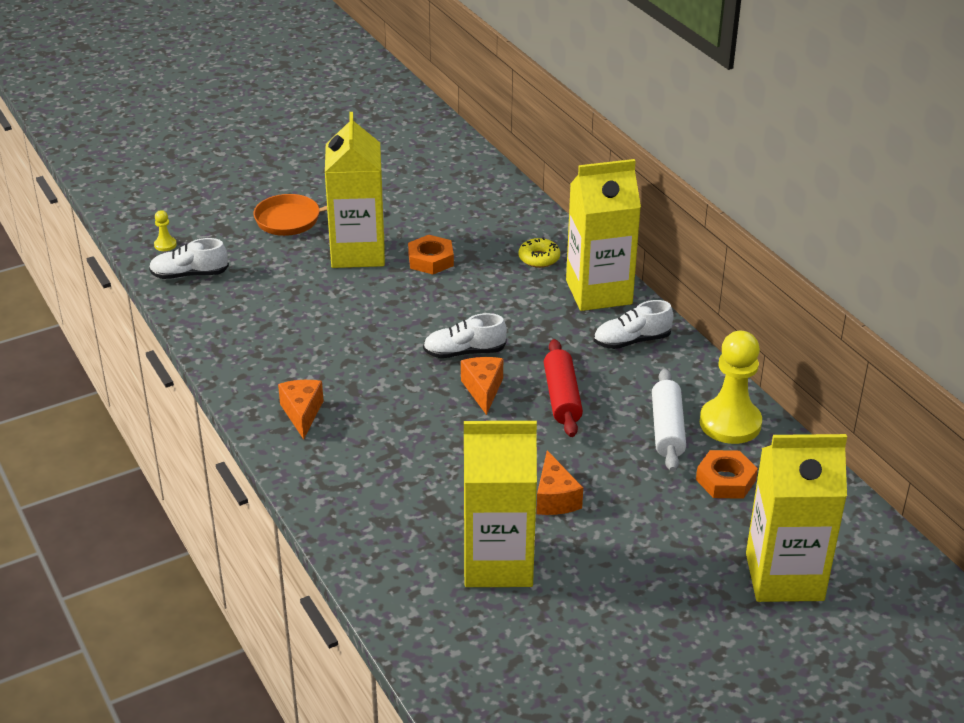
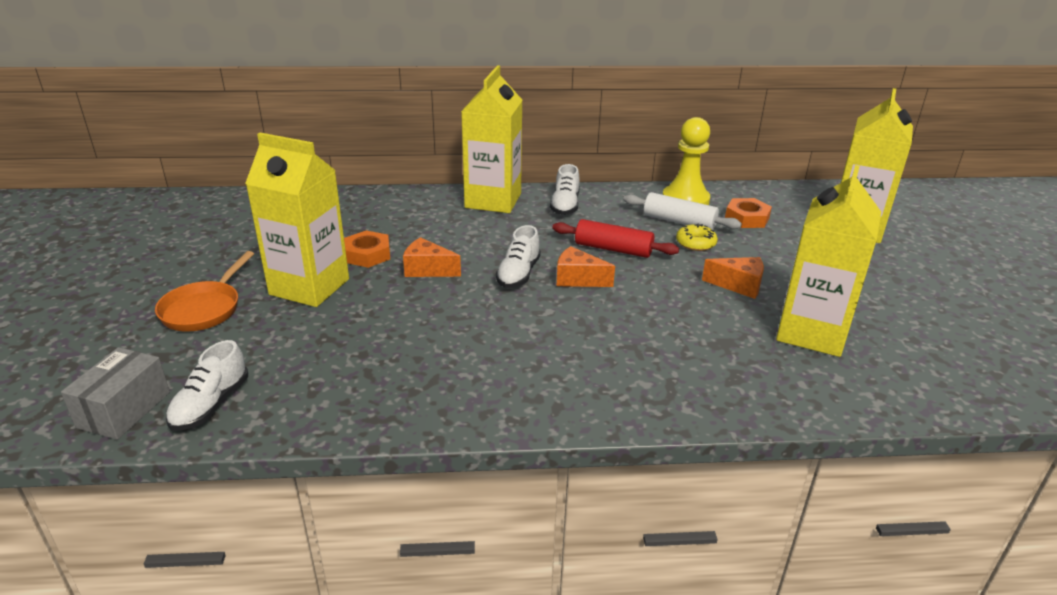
camera: 65 degrees left, 5 degrees down
(165, 245) = (124, 410): yellow pawn -> grey box
(302, 413) = (540, 385): orange cheese -> orange cheese (427, 270)
(539, 258) = (423, 210): yellow donut -> yellow donut (695, 243)

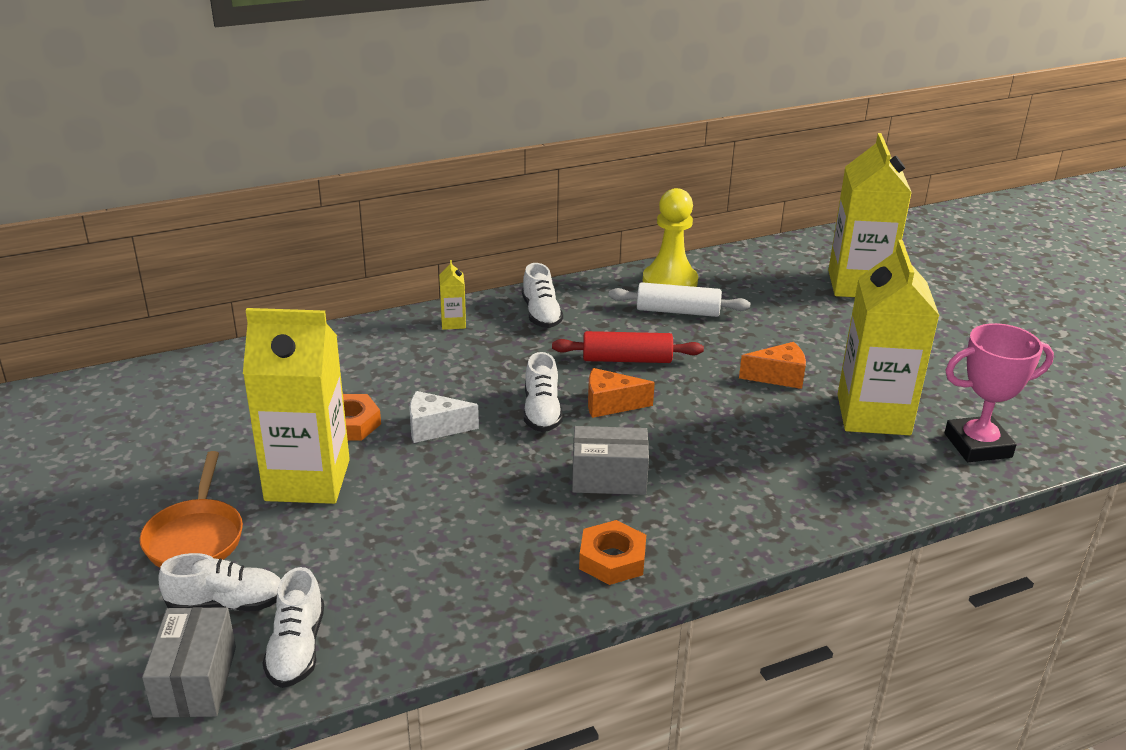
camera: 20 degrees left, 0 degrees up
(188, 360) = (226, 604): none -> white shoe
(427, 270) = (434, 428): orange cheese -> white cheese
(493, 200) = (453, 323): yellow carton -> yellow carton, size x0.41
(540, 334) = (609, 478): none -> grey box
(695, 243) = (709, 335): yellow donut -> none
(747, 218) = (746, 293): orange nut -> orange nut (612, 559)
(905, 379) = (977, 445): none -> pink trophy

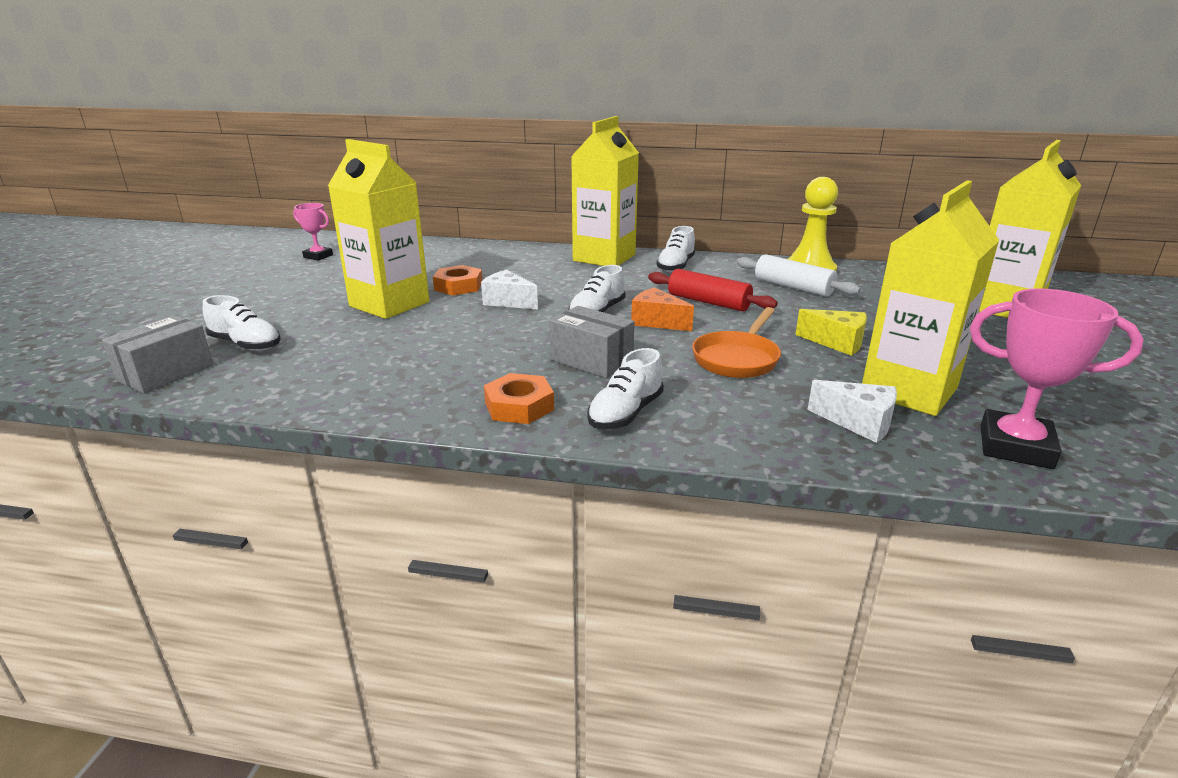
camera: 35 degrees right, 5 degrees down
(92, 433) = (318, 256): none -> pink trophy
(195, 537) = (286, 311): orange pan -> orange pan (737, 359)
(297, 648) = (241, 378): white shoe -> white shoe (625, 413)
(453, 323) = (604, 258): yellow carton -> yellow carton, size x2.46
(778, 377) = (837, 343): orange cheese -> yellow cheese
(871, 464) = (859, 423): none -> white cheese

